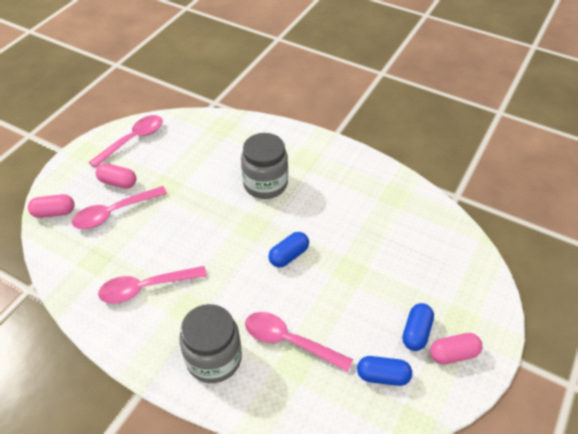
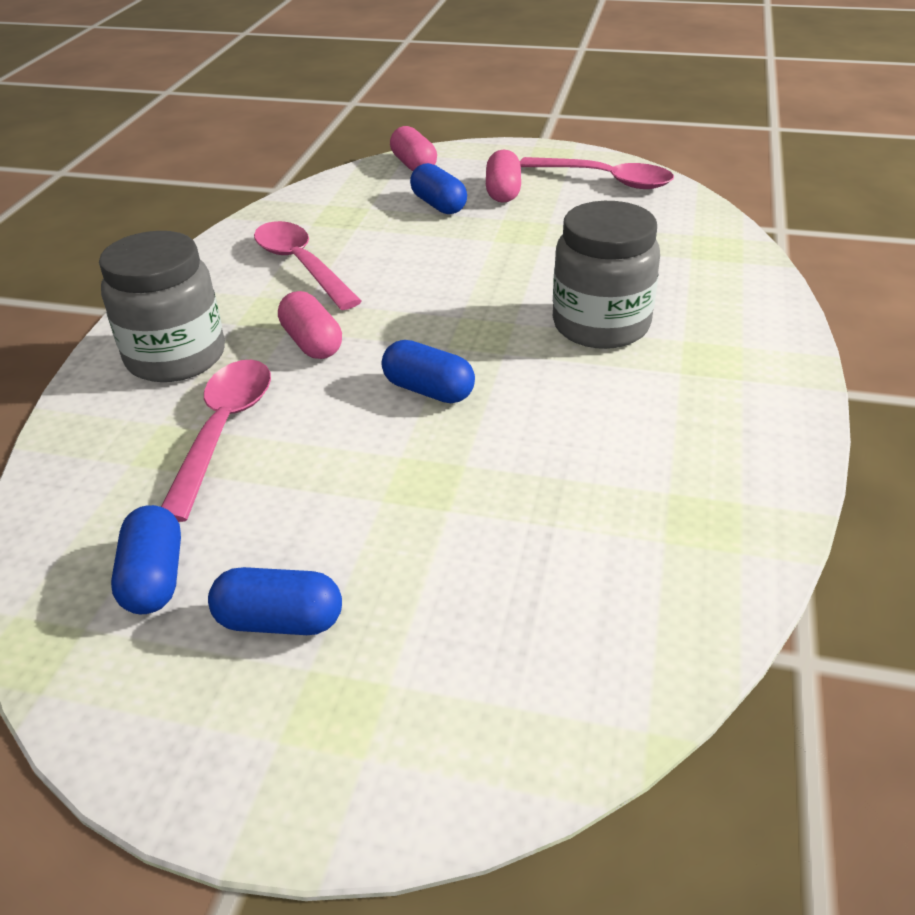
camera: 75 degrees right, 10 degrees down
(114, 213) = (438, 205): pink spoon -> blue capsule
(453, 354) = (227, 705): pink capsule -> pink capsule (312, 343)

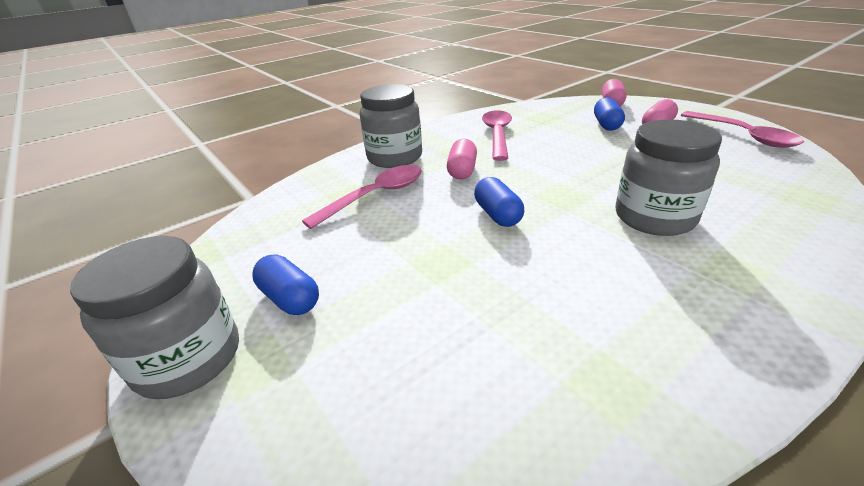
camera: 40 degrees right, 5 degrees down
(154, 578) = (271, 249): blue capsule -> none
(235, 761) = (188, 358): none -> grey jar

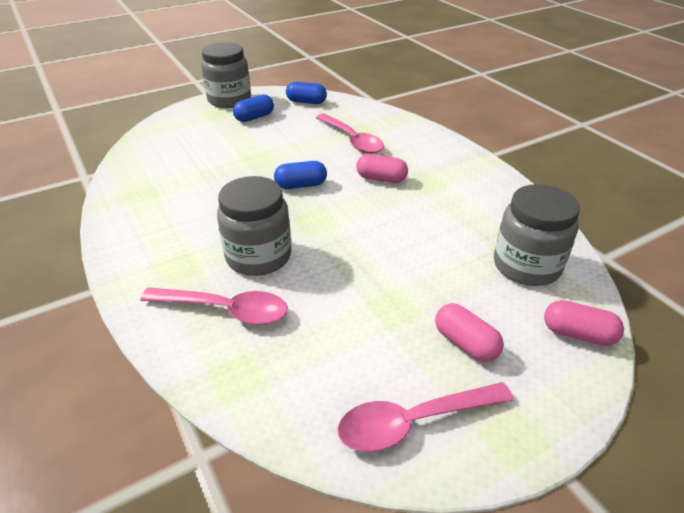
camera: 95 degrees right, 5 degrees up
(395, 157) = (420, 149): grey jar -> grey jar (526, 266)
(497, 135) = (463, 209): pink spoon -> pink spoon (225, 310)
(606, 125) = (482, 298): blue capsule -> blue capsule (306, 102)

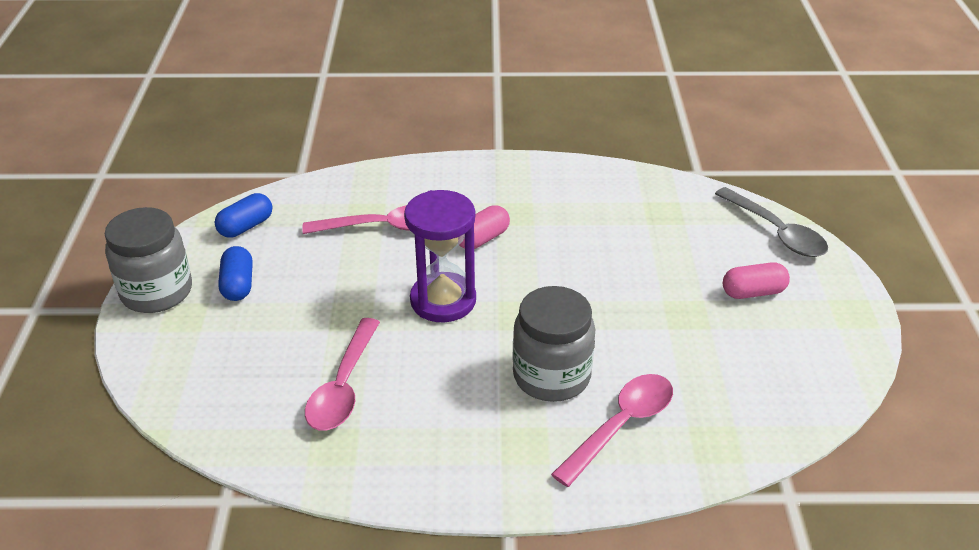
camera: 60 degrees left, 0 degrees up
(301, 185) = (443, 300): blue capsule -> purple hourglass
(413, 422) = (817, 355): pink spoon -> pink spoon (343, 386)
(526, 266) = (685, 216): grey jar -> none
(578, 334) = (776, 232): pink capsule -> grey spoon

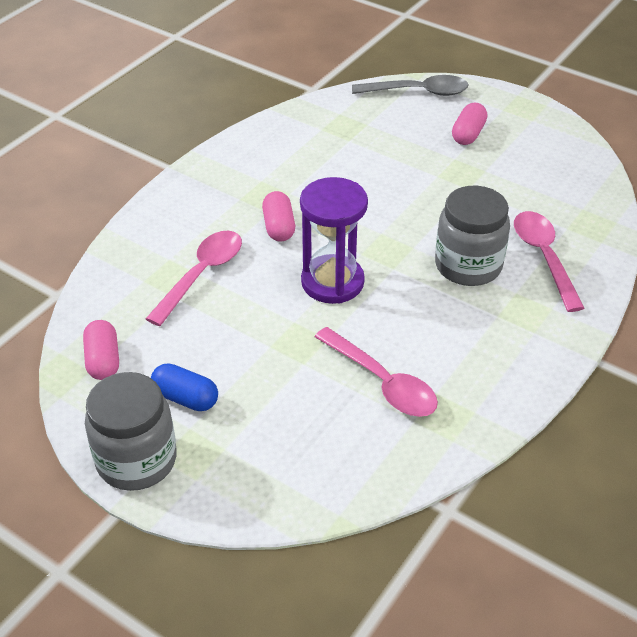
camera: 55 degrees left, 5 degrees up
(246, 226) = (103, 360): blue capsule -> pink capsule

